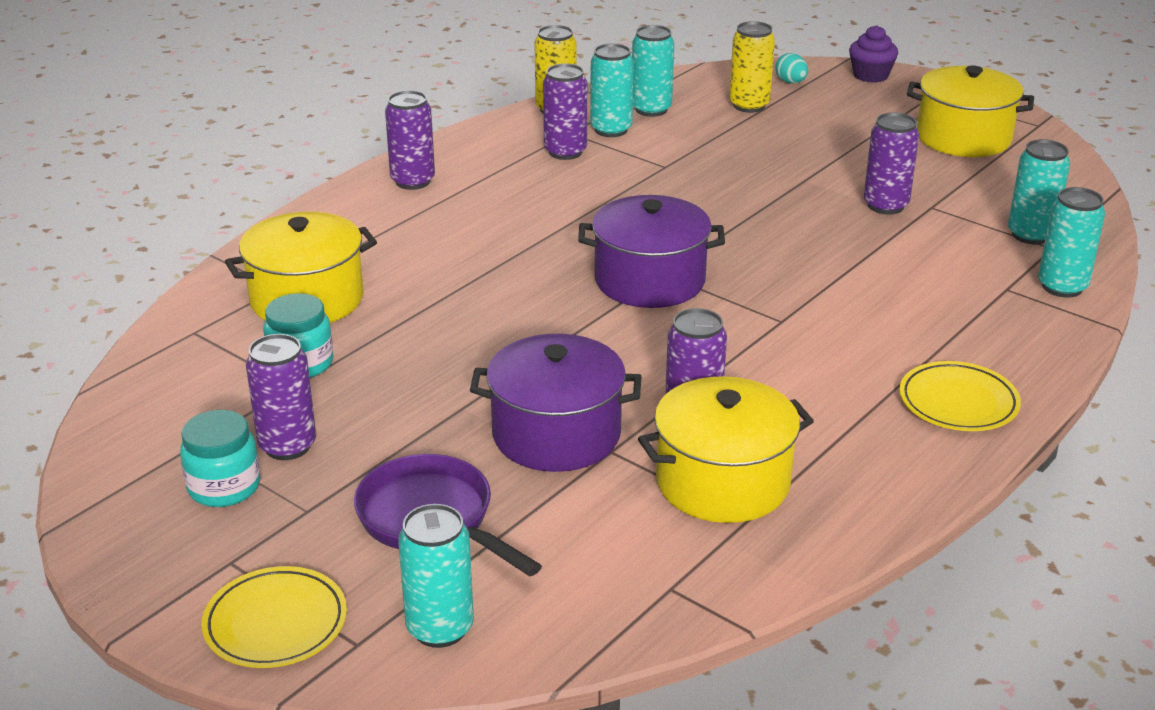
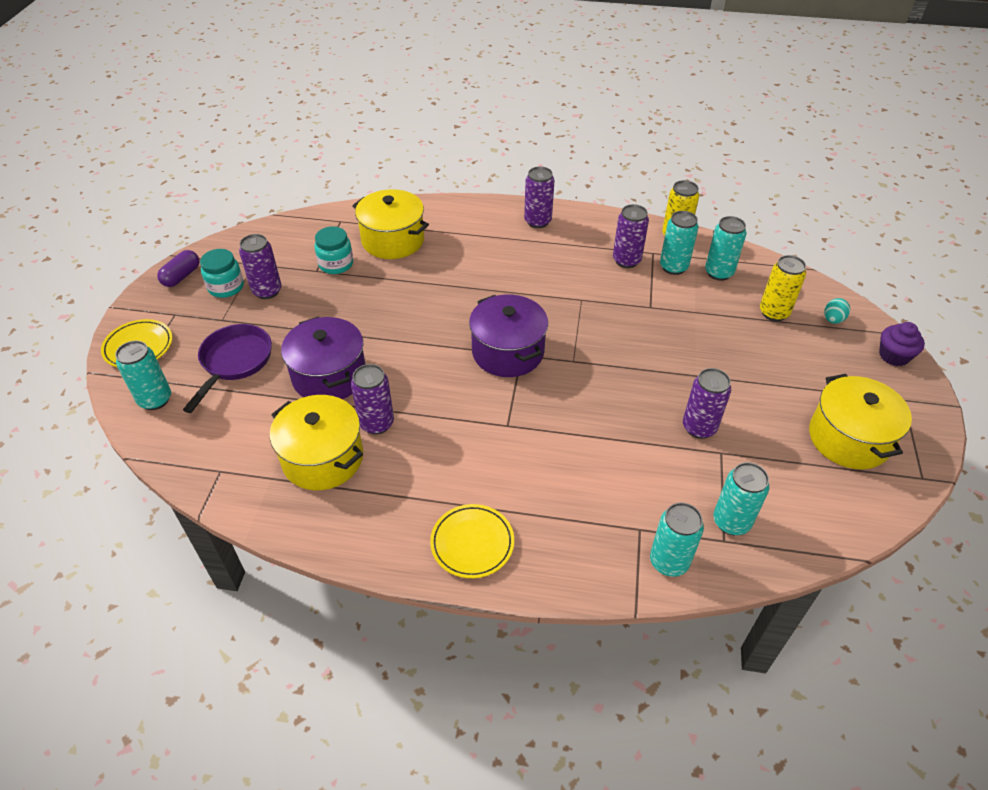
camera: 60 degrees right, 15 degrees up
(129, 532) = (181, 276): none -> purple capsule

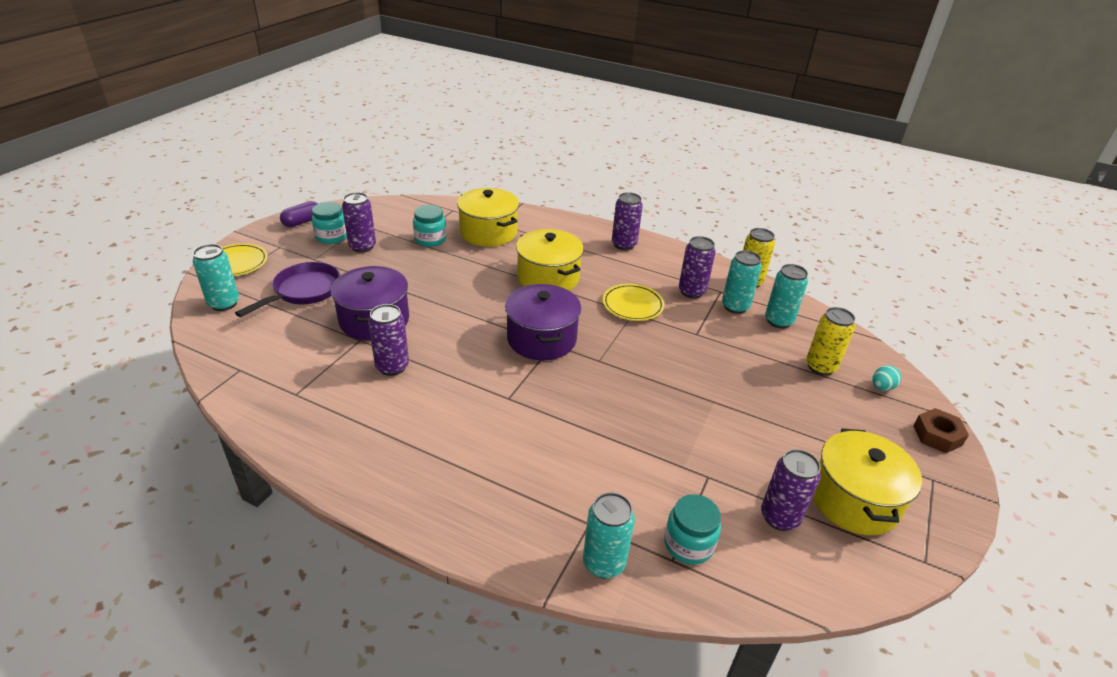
camera: 15 degrees right, 10 degrees down
(323, 458) = (329, 382): yellow pot -> yellow pot (548, 278)
(472, 543) = (419, 489): yellow plate -> yellow plate (632, 305)
(699, 427) = (695, 448): purple can -> purple can (779, 517)
(731, 522) = (688, 544): turquoise can -> turquoise jar
(893, 356) = (937, 435): purple cupcake -> brown nut

